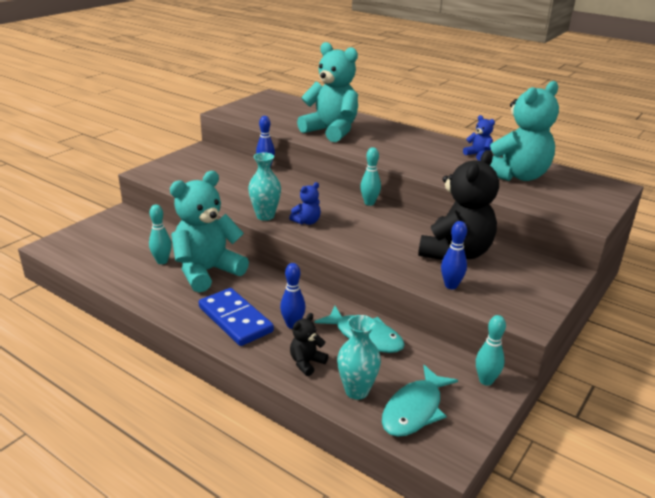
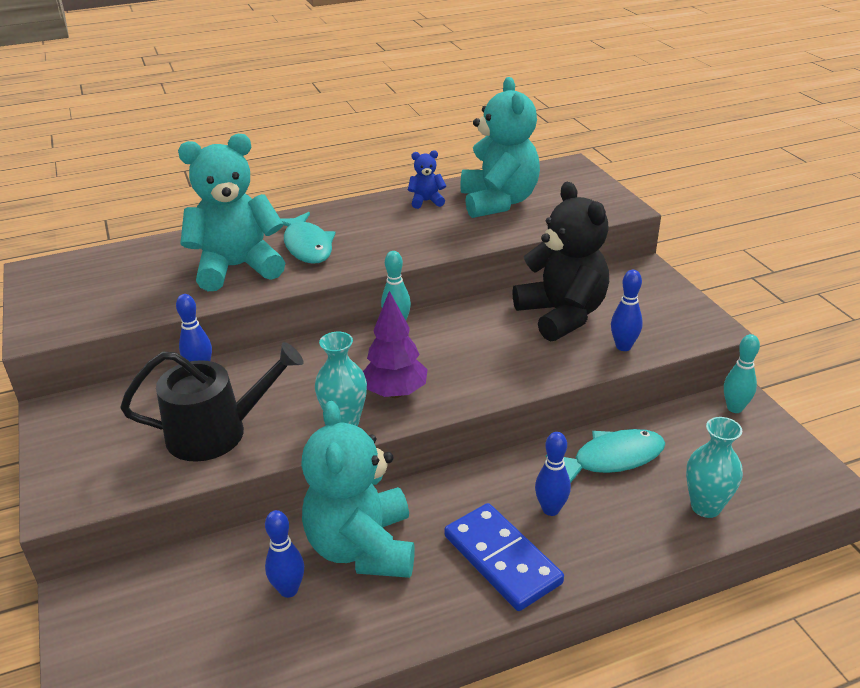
camera: 55 degrees left, 5 degrees up
(162, 261) = (288, 590): turquoise bowling pin -> blue bowling pin
(224, 187) = (216, 432): none -> black watering can
(235, 319) = (502, 559): blue domino -> blue domino turned 60 degrees clockwise
(306, 363) = (633, 527): black teddy bear -> none
(307, 222) = (395, 393): blue teddy bear -> purple tree
(414, 410) = (756, 477): turquoise fish -> turquoise fish (307, 246)

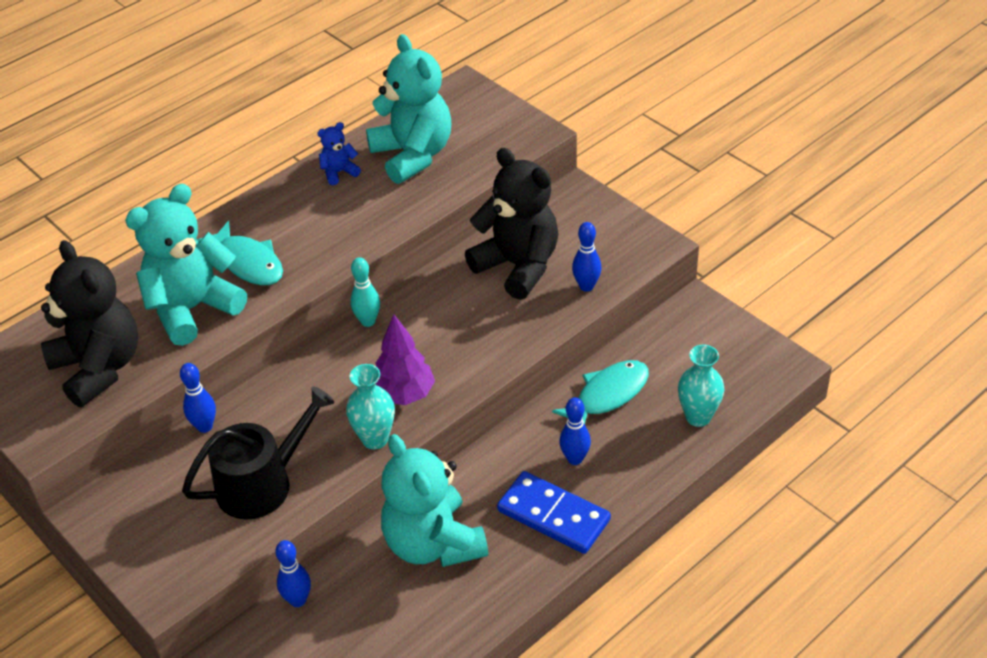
camera: 20 degrees left, 10 degrees up
(129, 291) = (99, 368): none -> black teddy bear
(288, 590) = (391, 599): blue bowling pin -> blue bowling pin (298, 600)
(734, 408) = (693, 314): turquoise bowling pin -> none

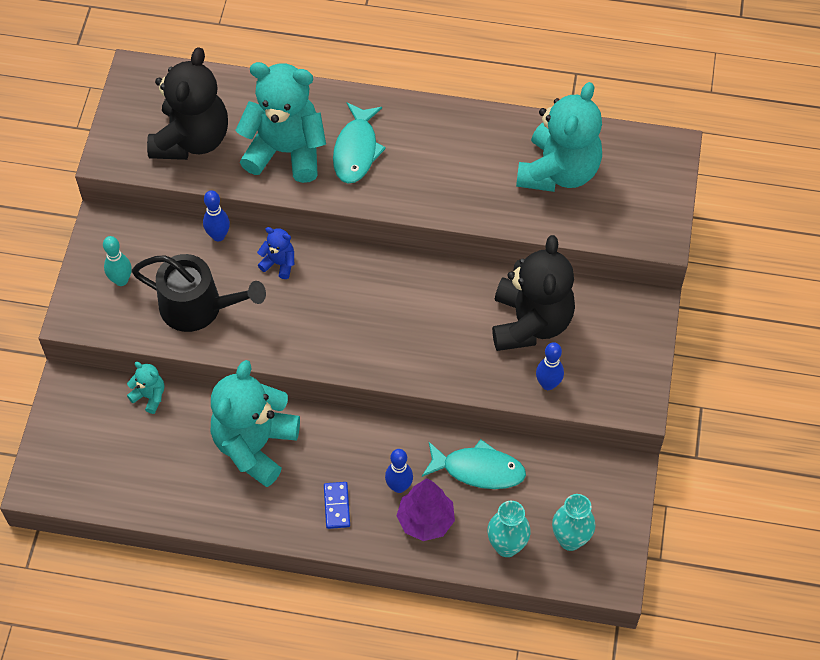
camera: 50 degrees right, 15 degrees up
(298, 600) = (149, 396): blue bowling pin -> turquoise teddy bear
(339, 172) = (497, 137): blue teddy bear -> blue teddy bear (279, 263)
(368, 321) = (392, 263): turquoise bowling pin -> turquoise bowling pin (121, 280)
(375, 439) = (288, 347): turquoise vase -> turquoise vase (570, 539)
(404, 395) = (342, 336): purple tree -> purple tree (425, 521)
(553, 515) = (337, 506): blue domino -> blue domino, size x0.53

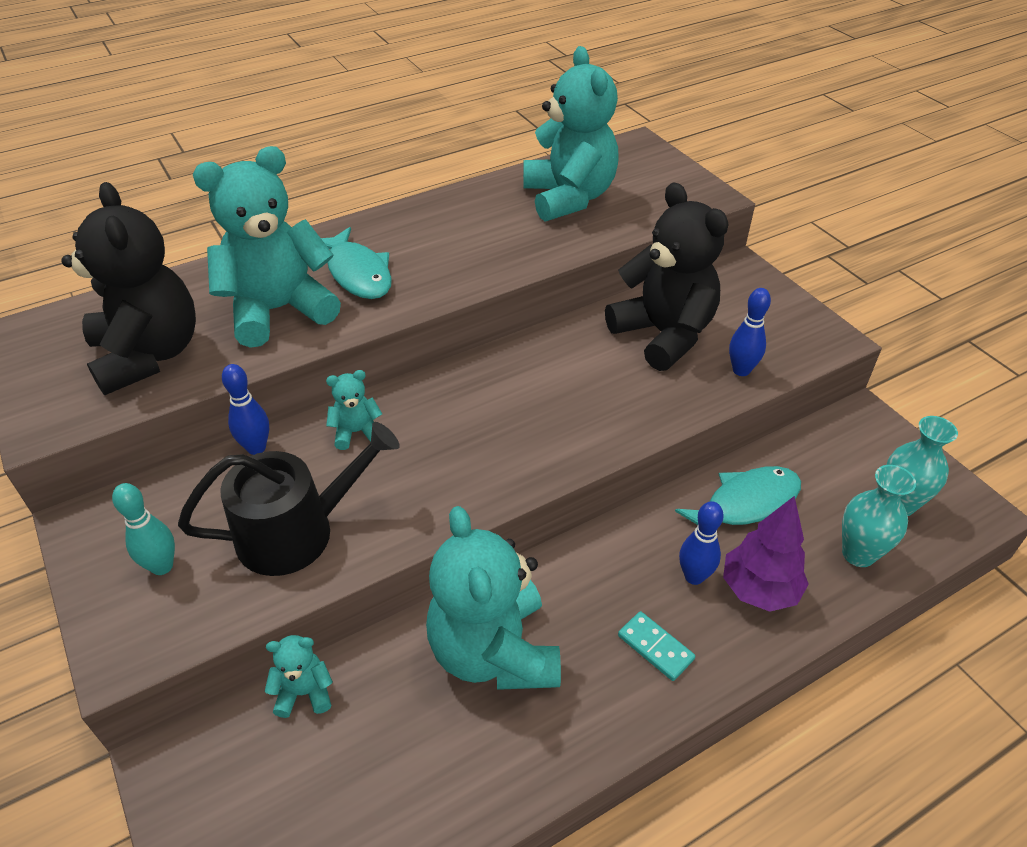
camera: 40 degrees left, 15 degrees down
(279, 263) = (356, 432): blue teddy bear -> turquoise teddy bear
(337, 506) = (655, 647): blue domino -> turquoise domino

